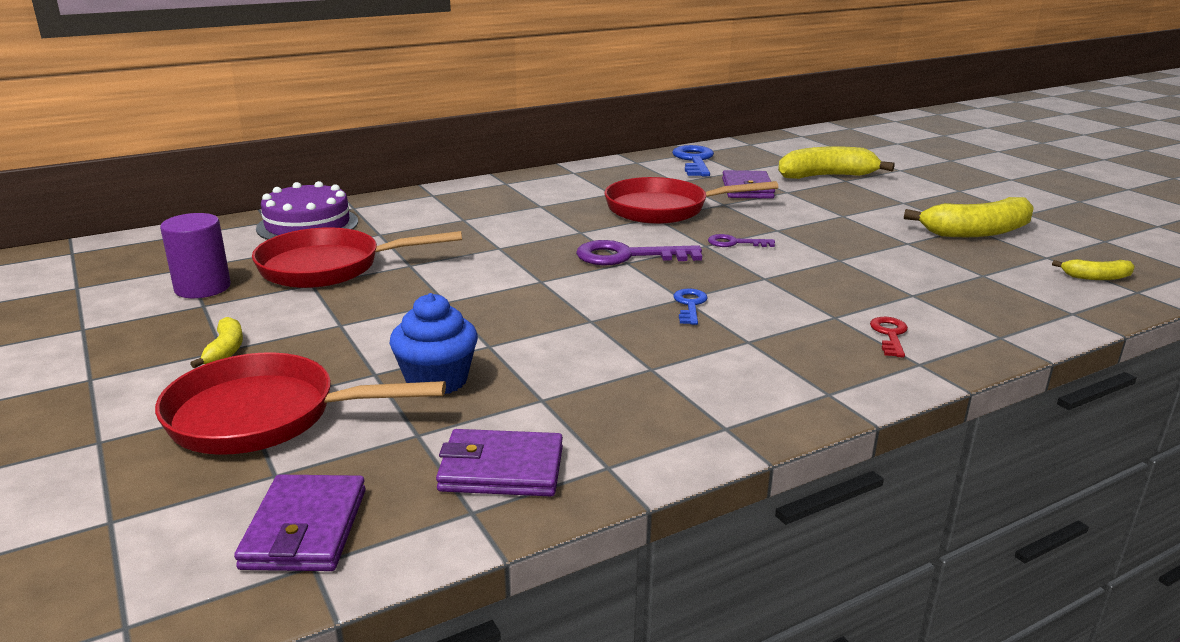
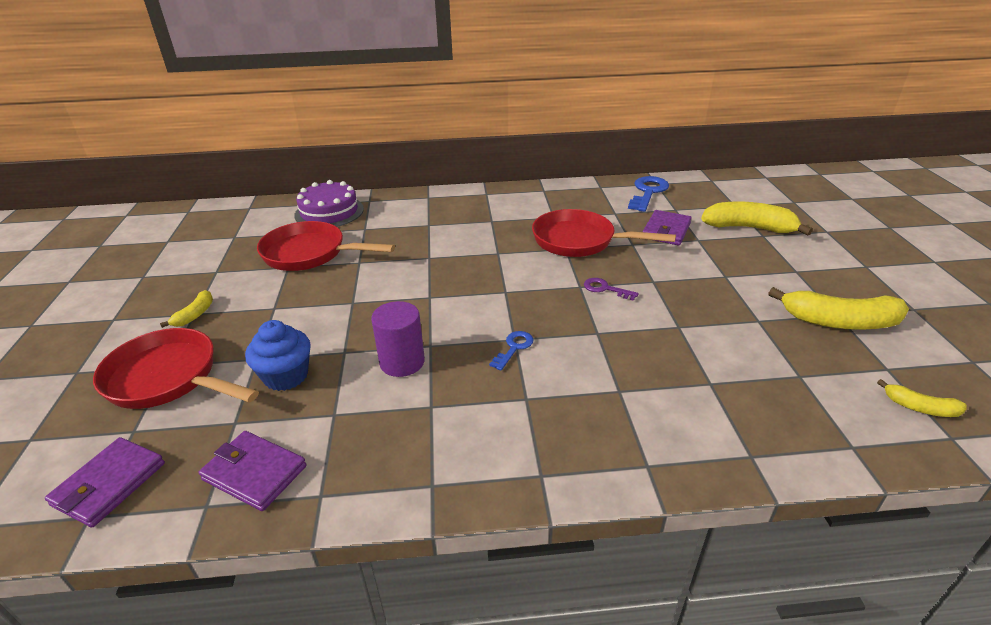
camera: 25 degrees right, 10 degrees up
(202, 288) = (227, 256): purple cylinder -> purple cylinder (402, 362)
(627, 256) = (511, 285): purple key -> none
(889, 335) = (649, 425): red key -> none

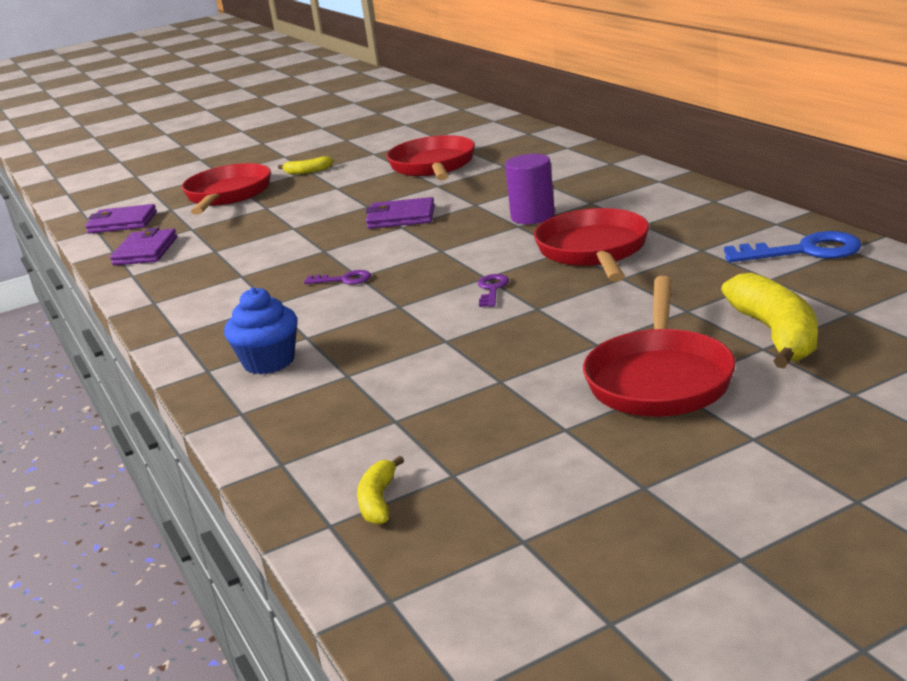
camera: 70 degrees right, 10 degrees down
(286, 376) = (250, 222): blue cupcake -> blue cupcake (269, 362)
(329, 212) = (521, 144): purple cake -> none
(402, 362) = (293, 249): purple cylinder -> purple cylinder (532, 216)
(514, 348) = (344, 280): blue key -> purple key
(666, 231) = (688, 287): purple wallet -> purple wallet (401, 217)
(785, 271) = (659, 379): none -> red pan
(839, 322) = (545, 432): yellow banana -> none

